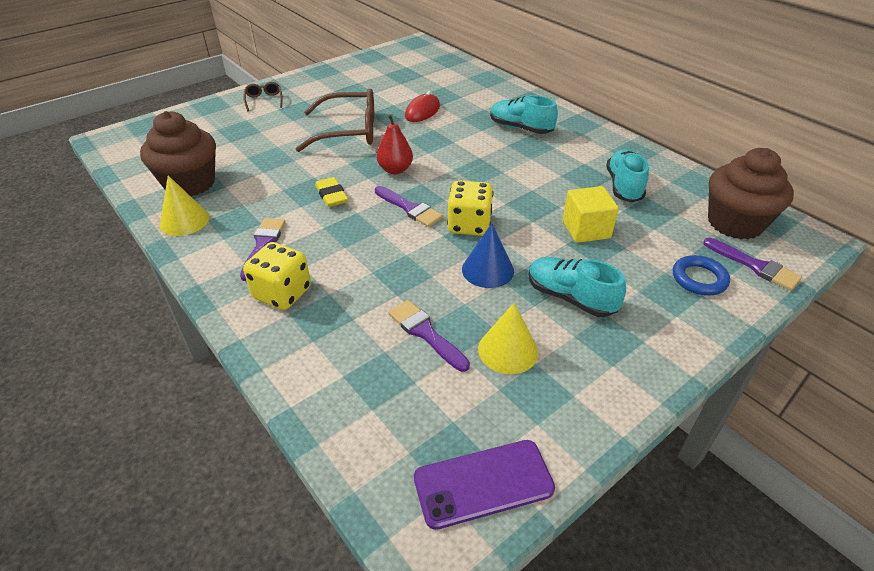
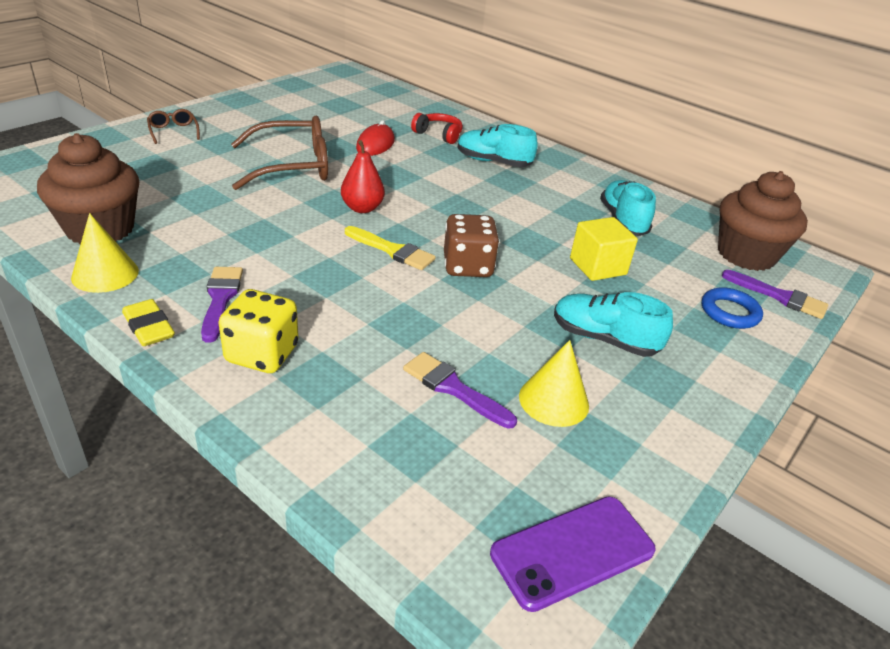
camera: 15 degrees left, 5 degrees down
(331, 195) = (292, 239): yellow eraser -> yellow eraser (149, 327)
(410, 208) = (392, 250): purple brush -> yellow brush
(469, 225) = (467, 266): yellow dice -> brown dice
(479, 102) = (438, 134): none -> red headphones
(488, 270) = (504, 314): blue cone -> none

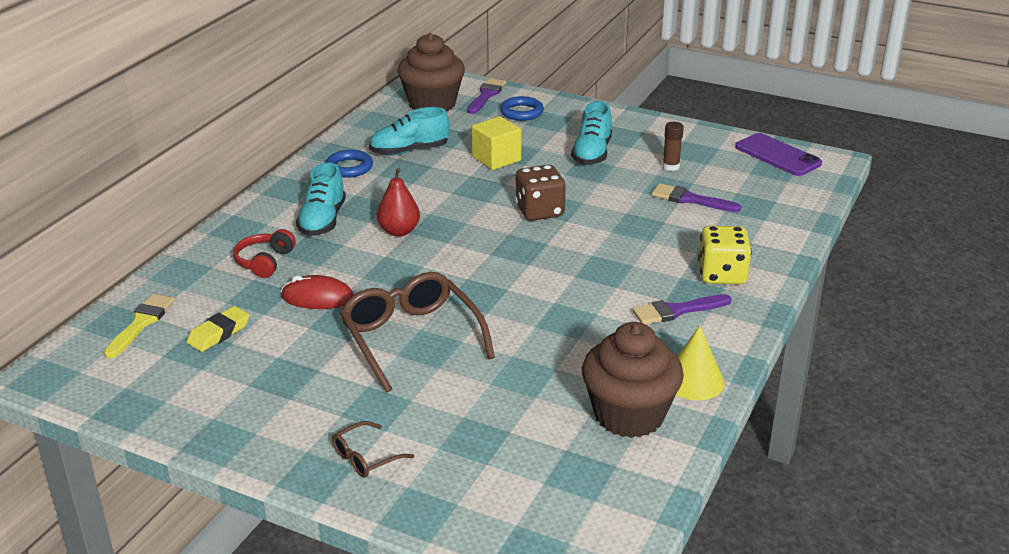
camera: 100 degrees left, 5 degrees down
(149, 327) = (738, 331): yellow eraser -> yellow eraser (219, 333)
(362, 208) = (477, 277): red pear -> red pear (399, 231)
(392, 250) = (541, 248): yellow brush -> yellow brush (141, 323)
(453, 388) = (690, 199): purple brush -> purple brush turned 90 degrees clockwise
(553, 400) = (670, 166): yellow cone -> brown glue stick
(590, 187) = (349, 167): none -> blue ring

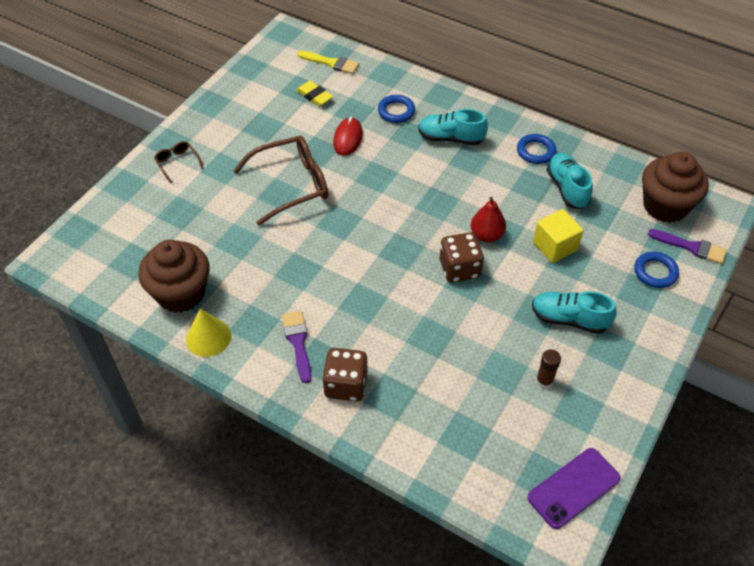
camera: 95 degrees right, 20 degrees up
(264, 262) = (396, 111): red headphones -> blue ring
(399, 231) = (432, 180): red pear -> red pear (486, 235)
(690, 199) = (478, 385): purple brush -> none
(722, 275) = (346, 385): yellow dice -> brown dice

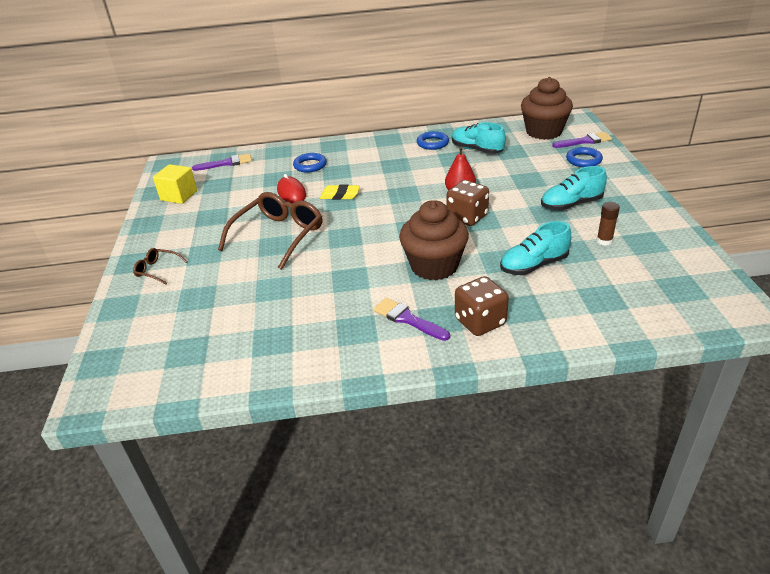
camera: 35 degrees left, 15 degrees down
(181, 293) = (263, 346): brown cupcake -> brown cupcake (434, 266)
(208, 337) = (326, 360): yellow cone -> none
(314, 96) = (235, 184): yellow eraser -> yellow eraser (340, 195)
(331, 63) = (226, 163): yellow brush -> purple brush
(450, 138) = (367, 161): turquoise shoe -> turquoise shoe (534, 265)
(555, 246) = (510, 177): yellow cube -> yellow cube (179, 196)
(573, 488) = (706, 282): purple phone -> none

